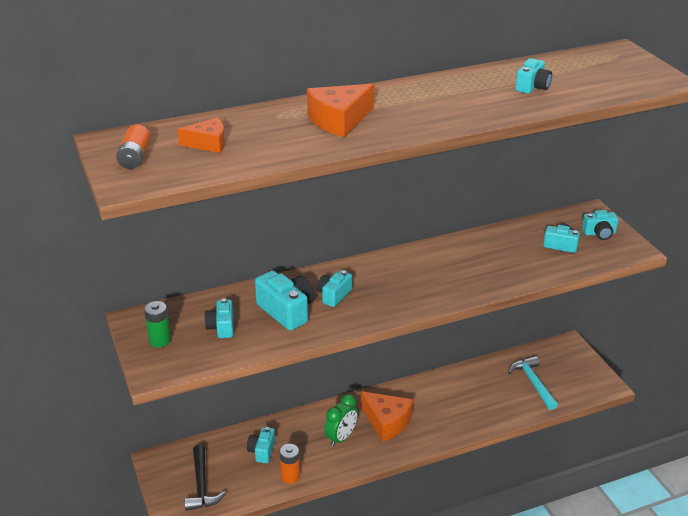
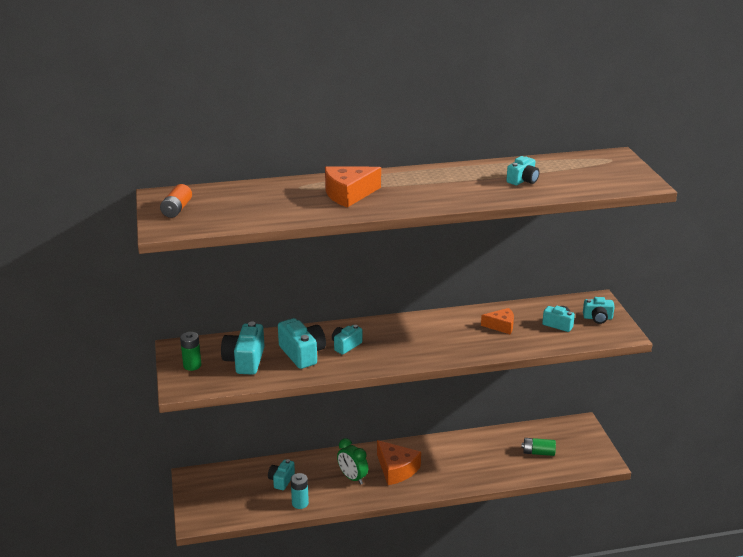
camera: 10 degrees right, 5 degrees down
(202, 486) = (223, 501): black hammer -> none
(208, 143) = (237, 203): orange cheese -> orange cheese (501, 326)
(221, 327) = (245, 360): turquoise camera -> turquoise camera, size x1.62
(290, 476) = (300, 503): orange battery -> turquoise battery
(341, 438) = (352, 478): green clock -> green clock turned 90 degrees clockwise
(533, 383) = (538, 452): turquoise hammer -> green battery

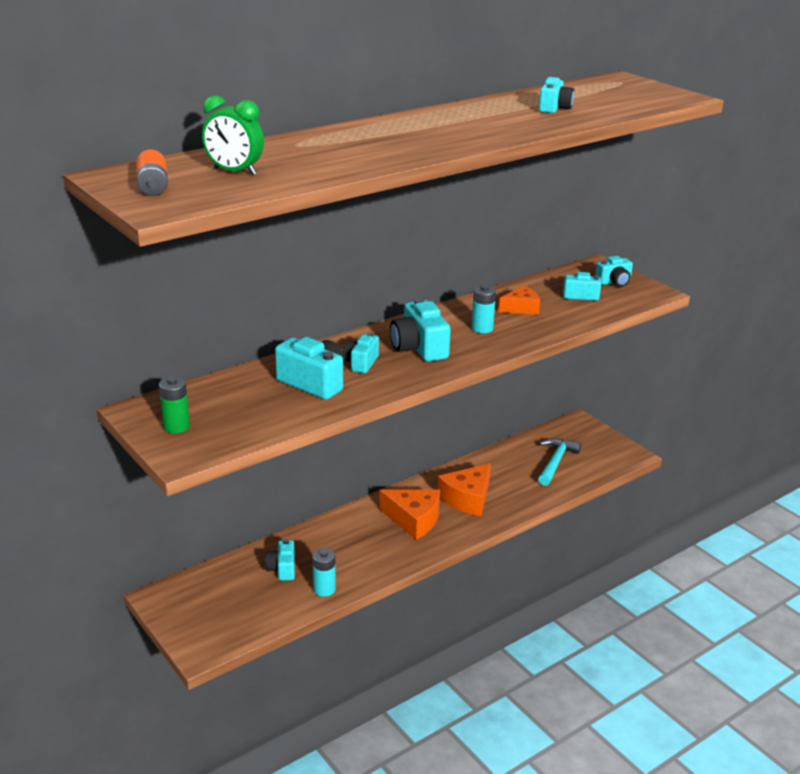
camera: 25 degrees left, 0 degrees up
(245, 360) = (245, 406): turquoise camera -> turquoise camera (419, 348)
(348, 194) = (368, 143): orange cheese -> orange cheese (467, 499)
(352, 478) = (368, 542): green clock -> green clock (234, 172)
(456, 337) = (482, 328): none -> turquoise battery
(538, 452) = (555, 462): green battery -> turquoise hammer

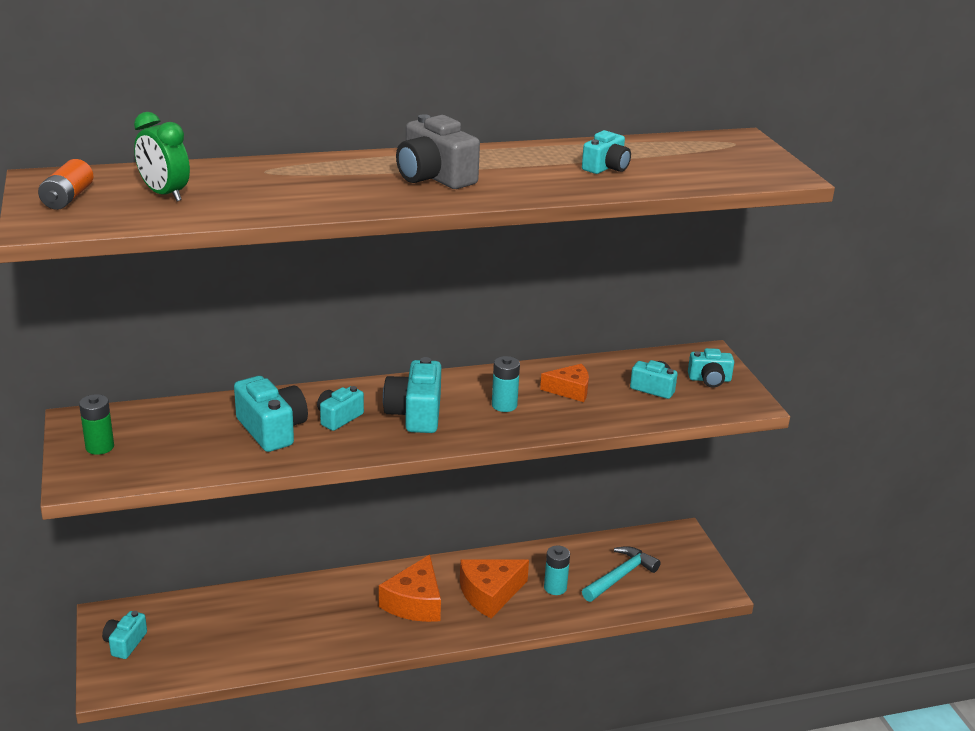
camera: 20 degrees right, 0 degrees up
(282, 569) = (243, 620): turquoise camera -> turquoise camera (125, 643)
(324, 589) = (270, 655): turquoise battery -> turquoise battery (555, 588)
(414, 519) = (415, 603): orange cheese -> orange cheese turned 60 degrees clockwise
(436, 131) = (434, 177): none -> grey camera

